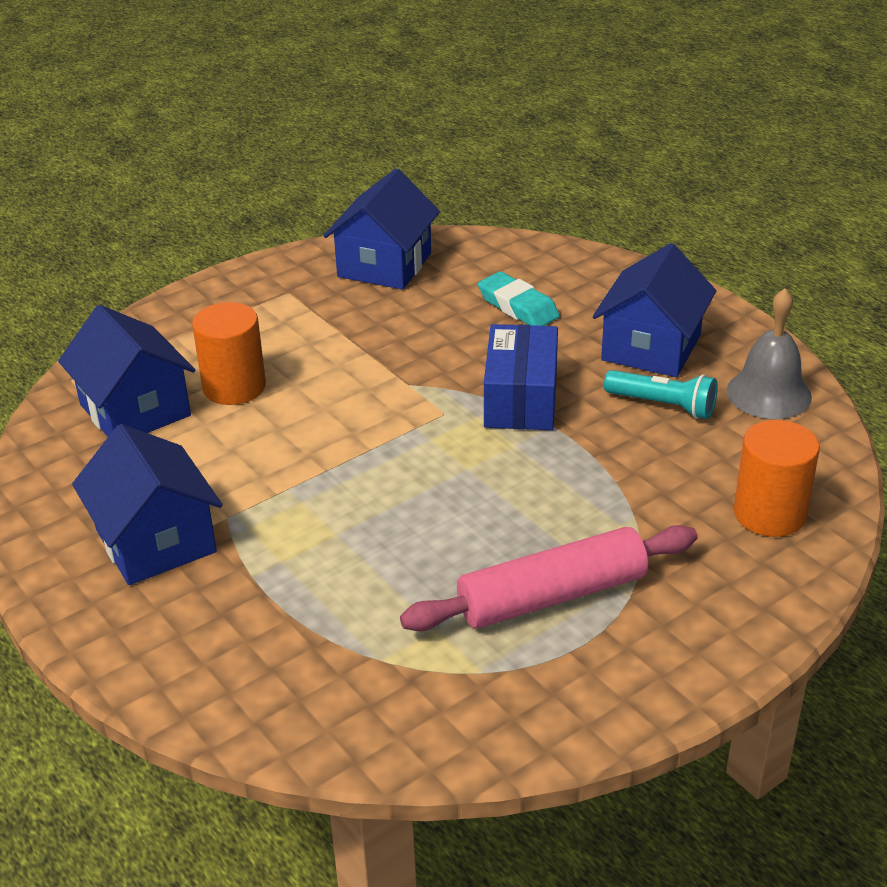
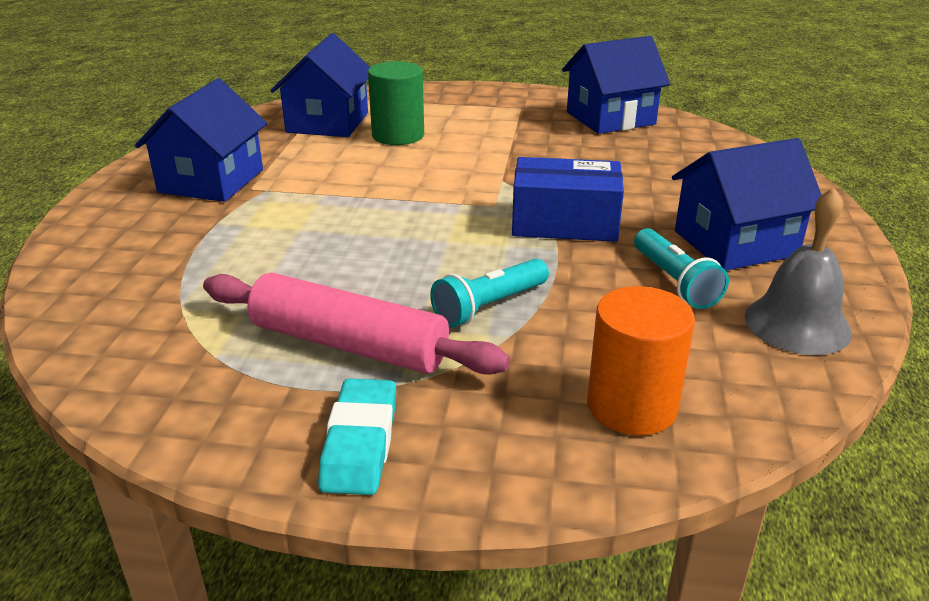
camera: 45 degrees right, 5 degrees down
(234, 387) = (398, 135): orange cylinder -> green cylinder
(518, 307) = (666, 174): turquoise eraser -> turquoise eraser (360, 443)
(520, 398) = (564, 223): blue box -> blue box turned 45 degrees clockwise
(587, 503) = (489, 306): none -> turquoise flashlight

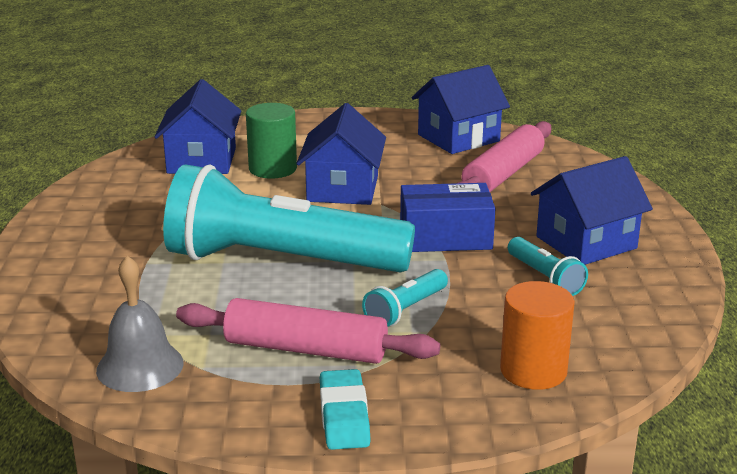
camera: 10 degrees left, 5 degrees down
(211, 181) = (121, 225): blue house -> blue house (342, 189)
(364, 234) = (281, 261): none -> turquoise flashlight
(651, 159) = (503, 174): none -> pink rolling pin
(797, 324) = (642, 301): grey bell -> grey bell (140, 366)

